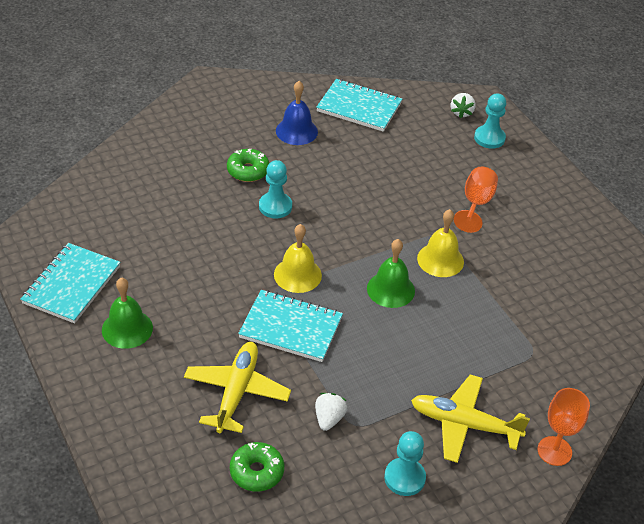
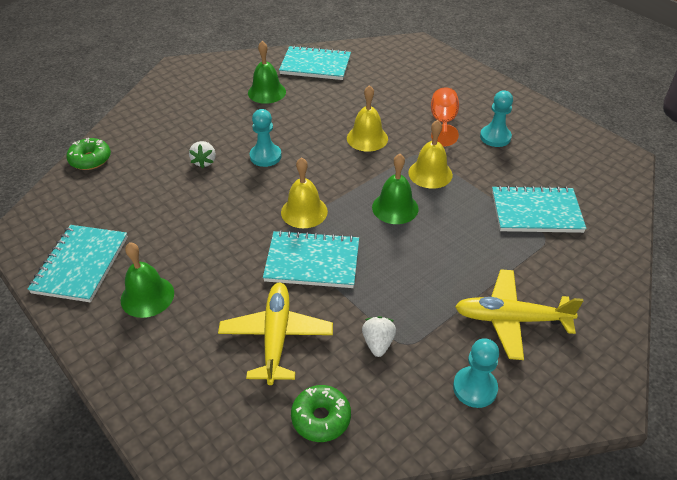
camera: 10 degrees left, 0 degrees up
(248, 171) = (232, 131): green donut -> green donut (90, 159)
(296, 131) = (266, 92): blue bell -> green bell
(387, 206) = (367, 138): none -> yellow bell
(461, 112) = (403, 55): white strawberry -> white strawberry (204, 162)
(489, 138) = (434, 70): turquoise pawn -> turquoise pawn (495, 137)
(535, 323) = (536, 212): none -> turquoise notebook
(554, 451) = (606, 326): orange goblet -> none

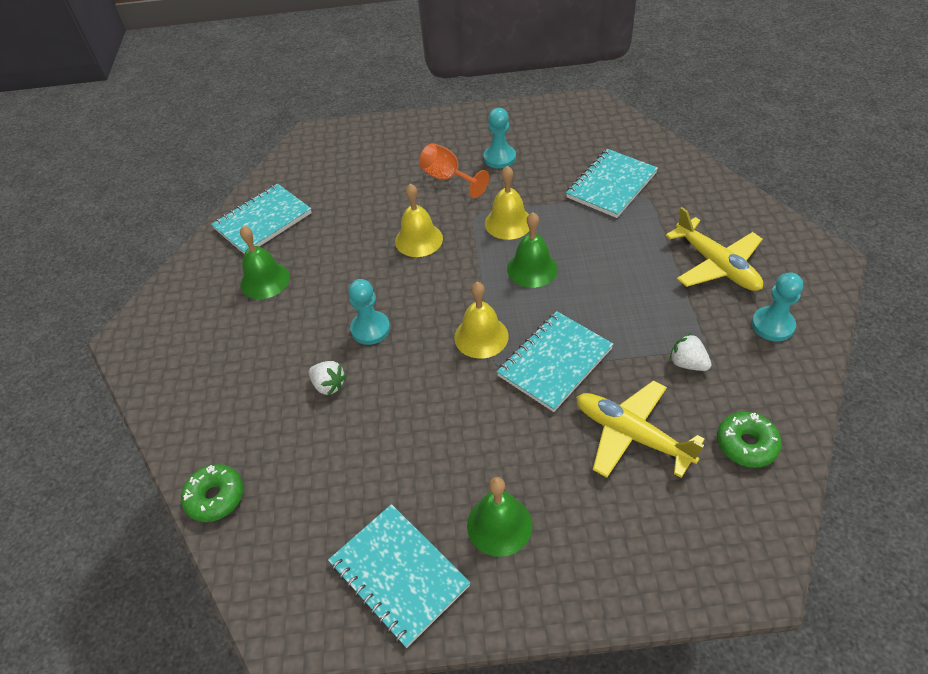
camera: 50 degrees left, 5 degrees up
(511, 319) = (716, 265): yellow plane -> yellow plane turned 75 degrees counterclockwise

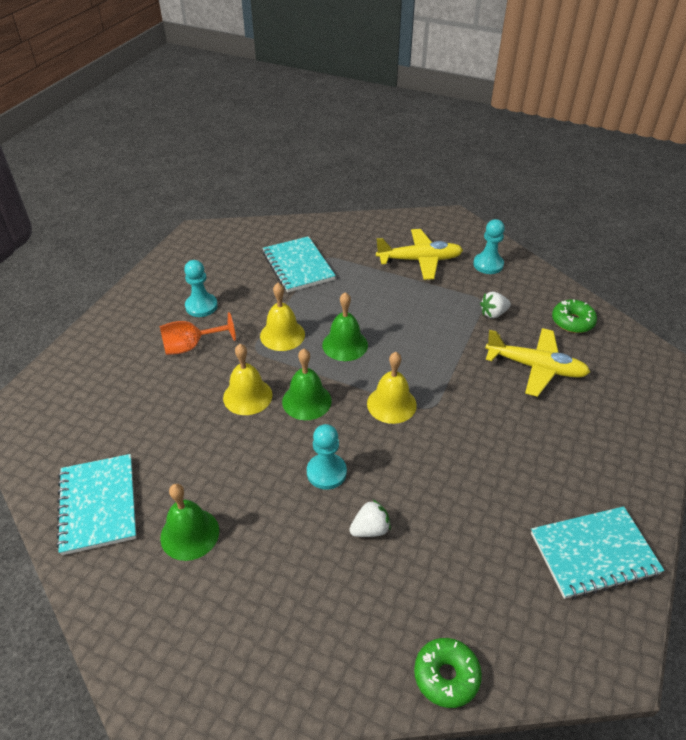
camera: 65 degrees left, 5 degrees down
(499, 525) = (576, 471): green bell -> green bell (306, 401)
(554, 362) = (447, 375): turquoise notebook -> none
(631, 435) = (536, 367): yellow plane -> yellow plane turned 135 degrees counterclockwise

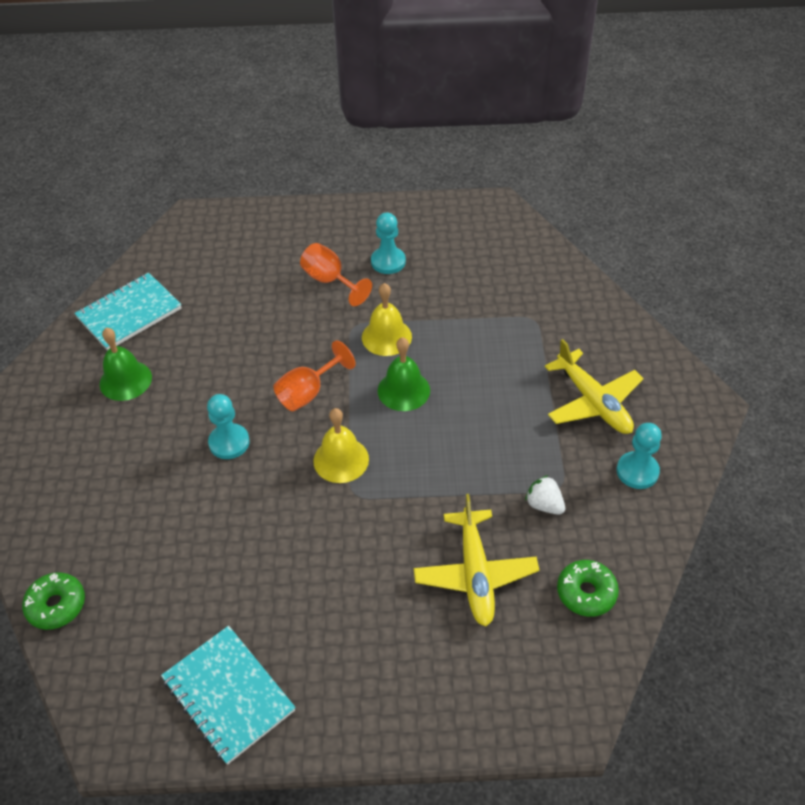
camera: 65 degrees right, 5 degrees up
(247, 396) = (290, 348): yellow bell -> none
(298, 266) = (500, 303): turquoise notebook -> none
(306, 401) = (308, 392): green bell -> orange goblet
(370, 529) = (180, 499): white strawberry -> none

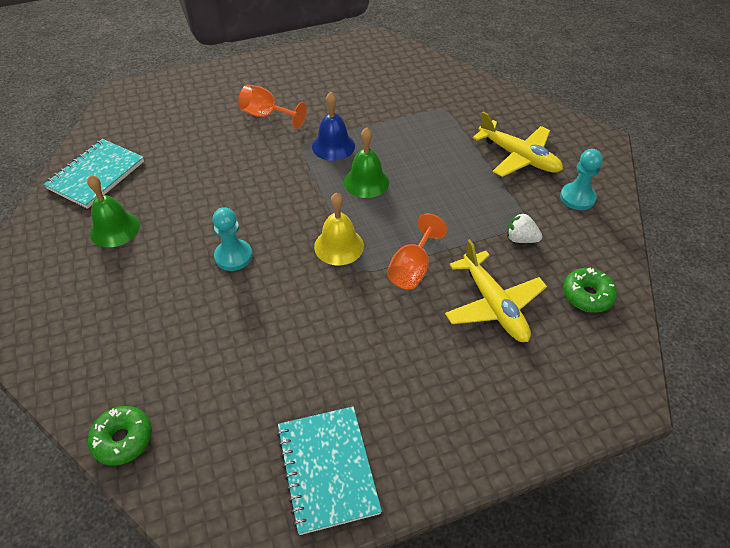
camera: 20 degrees left, 0 degrees up
(228, 695) = (327, 469): turquoise notebook -> turquoise notebook turned 45 degrees clockwise
(308, 392) = (286, 201): orange goblet -> orange goblet (412, 269)
(386, 337) = (333, 146): yellow bell -> blue bell
(388, 262) = (308, 92): turquoise pawn -> none

